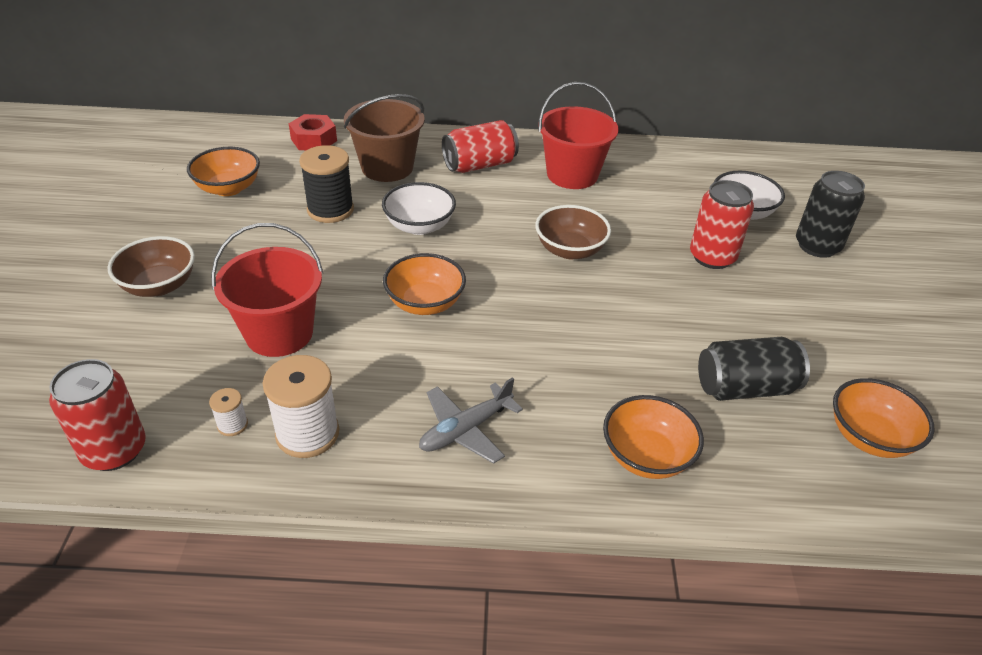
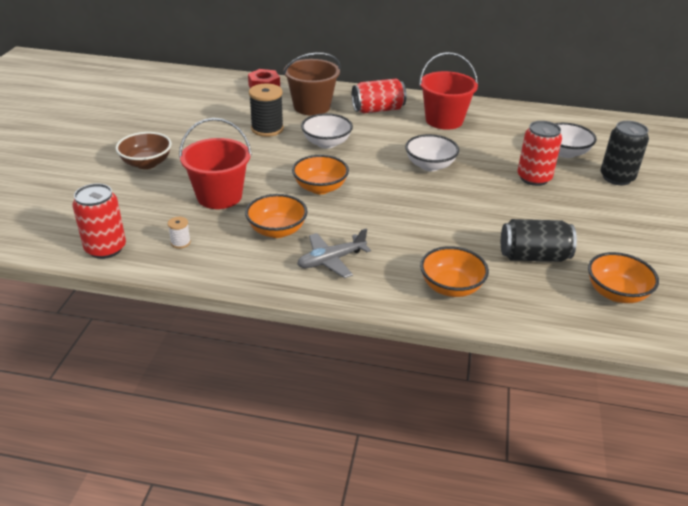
camera: 10 degrees right, 5 degrees down
(228, 188) = (201, 111): orange bowl -> orange bowl (277, 230)
(307, 433) = (227, 252): white spool -> none
(570, 250) = (430, 165): brown bowl -> white bowl

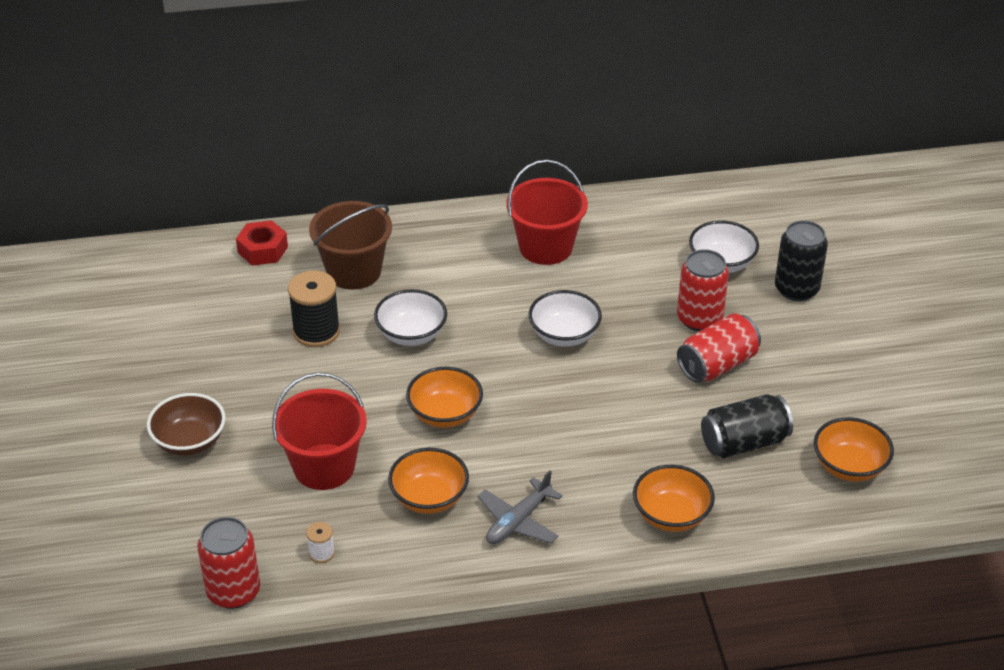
camera: 20 degrees left, 5 degrees up
(378, 109) = (448, 251): red can -> red can (717, 365)

